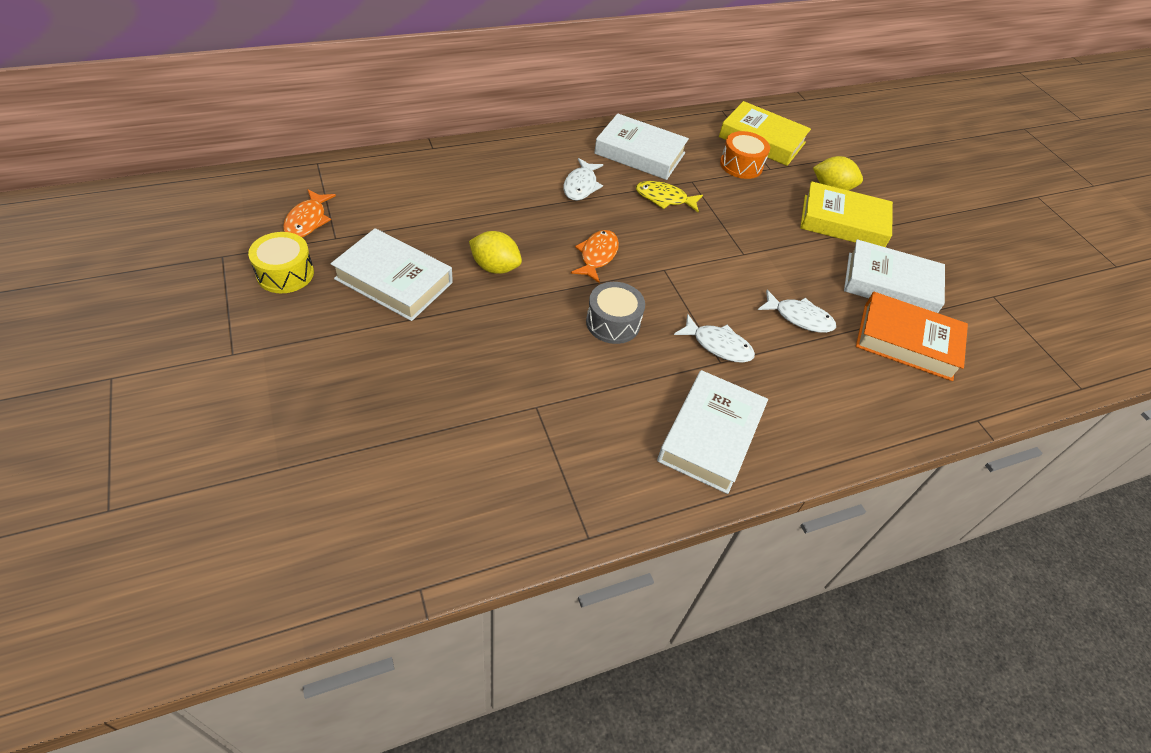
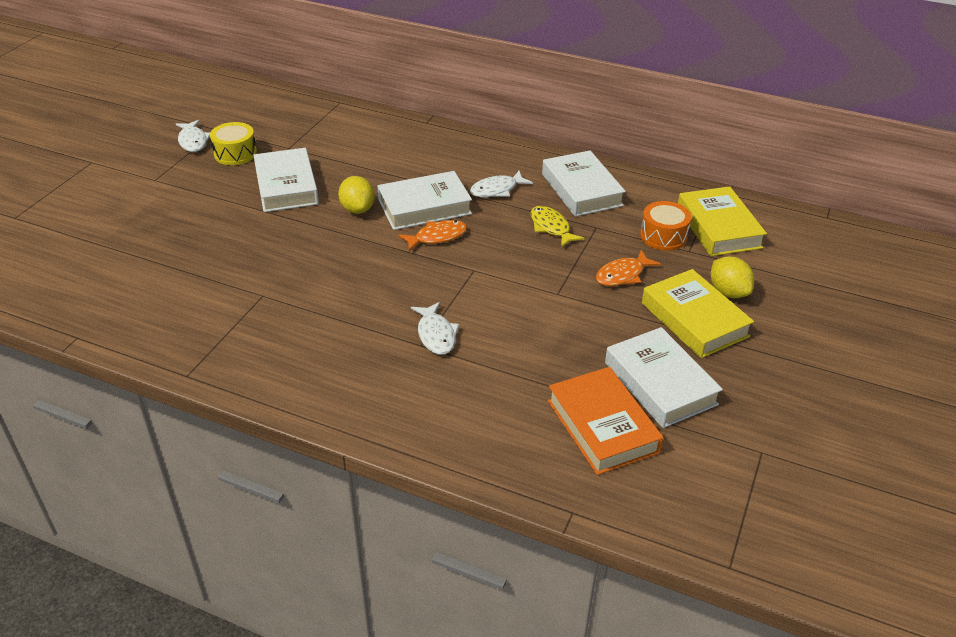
camera: 50 degrees right, 10 degrees down
(307, 220) = (287, 131): orange fish -> orange fish (623, 275)
(613, 323) = (383, 280): grey drum -> none
(710, 436) = (341, 378): white book -> white book (424, 207)
(799, 318) = (532, 356): white fish -> white fish (193, 141)

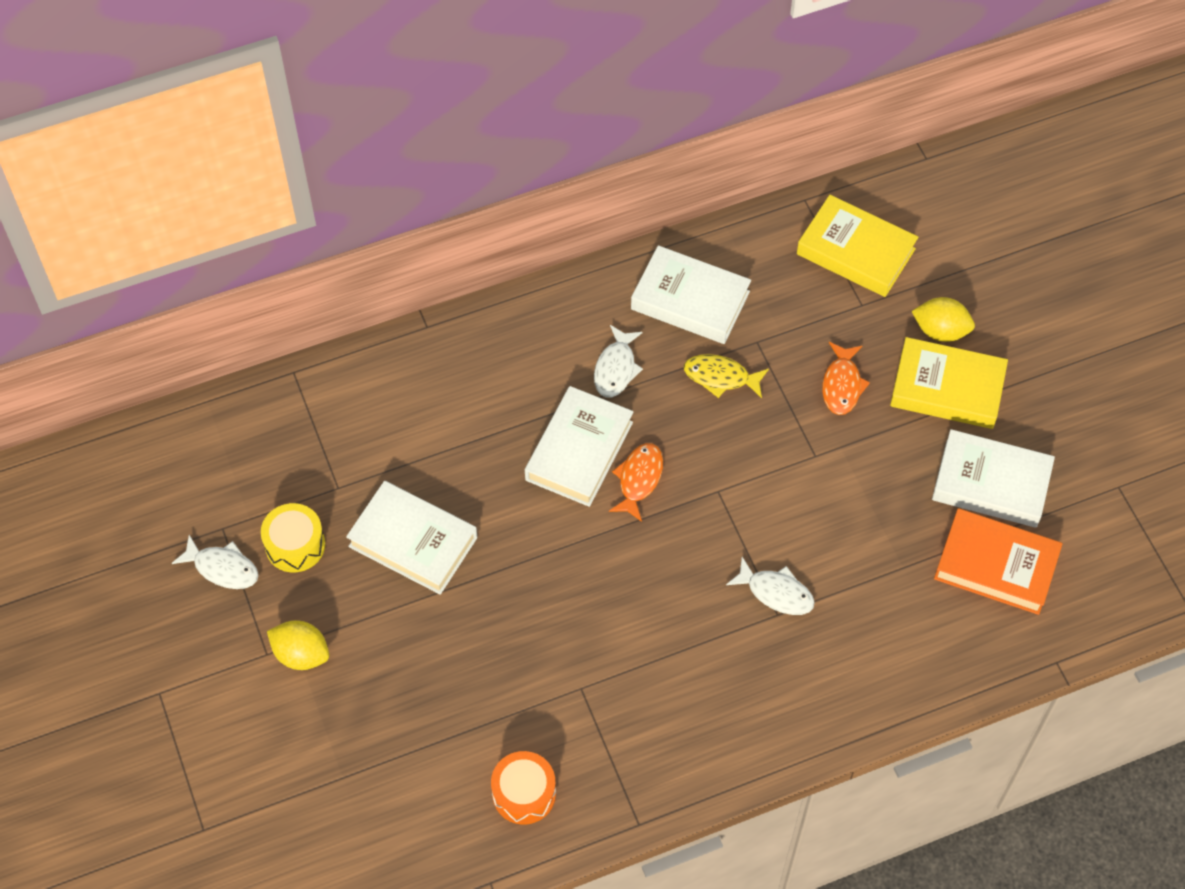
camera: 45 degrees left, 20 degrees up
(357, 209) = (522, 510): yellow lemon -> yellow lemon (301, 654)
(663, 236) = (823, 304): orange drum -> orange drum (524, 793)

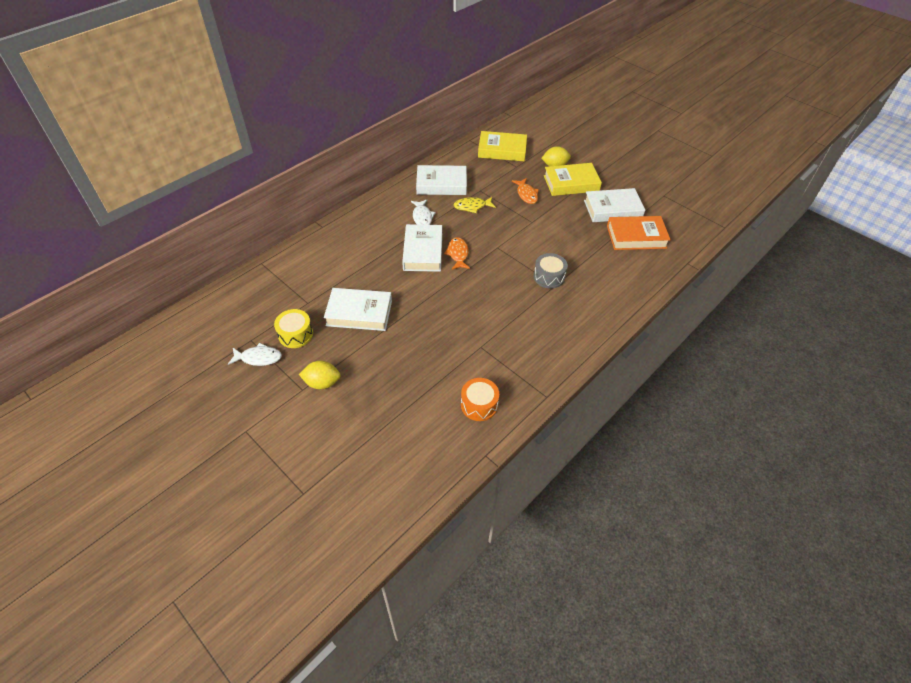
camera: 25 degrees left, 10 degrees down
(776, 592) = (549, 277): white fish -> grey drum

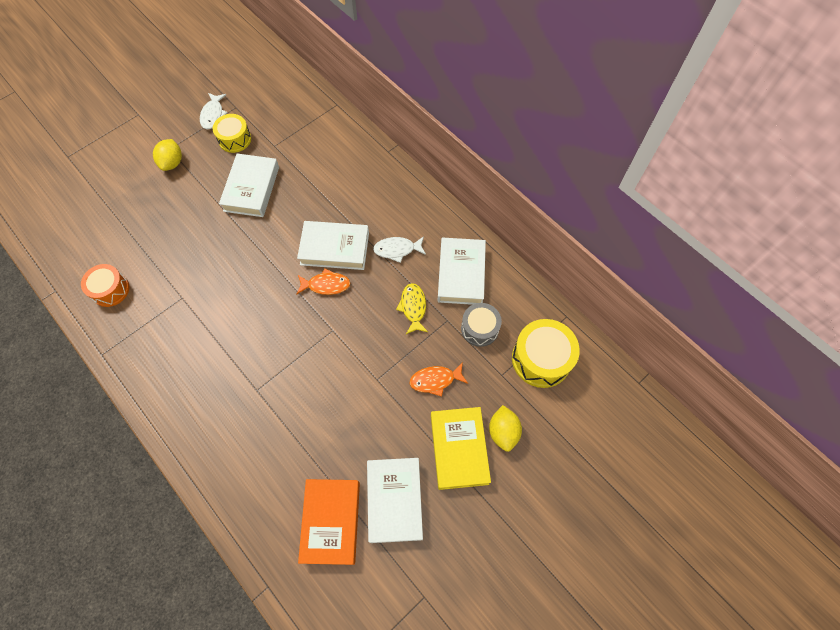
camera: 95 degrees right, 15 degrees up
(502, 150) = (541, 359): yellow book -> yellow drum
(549, 277) = (271, 385): grey drum -> grey drum (479, 328)

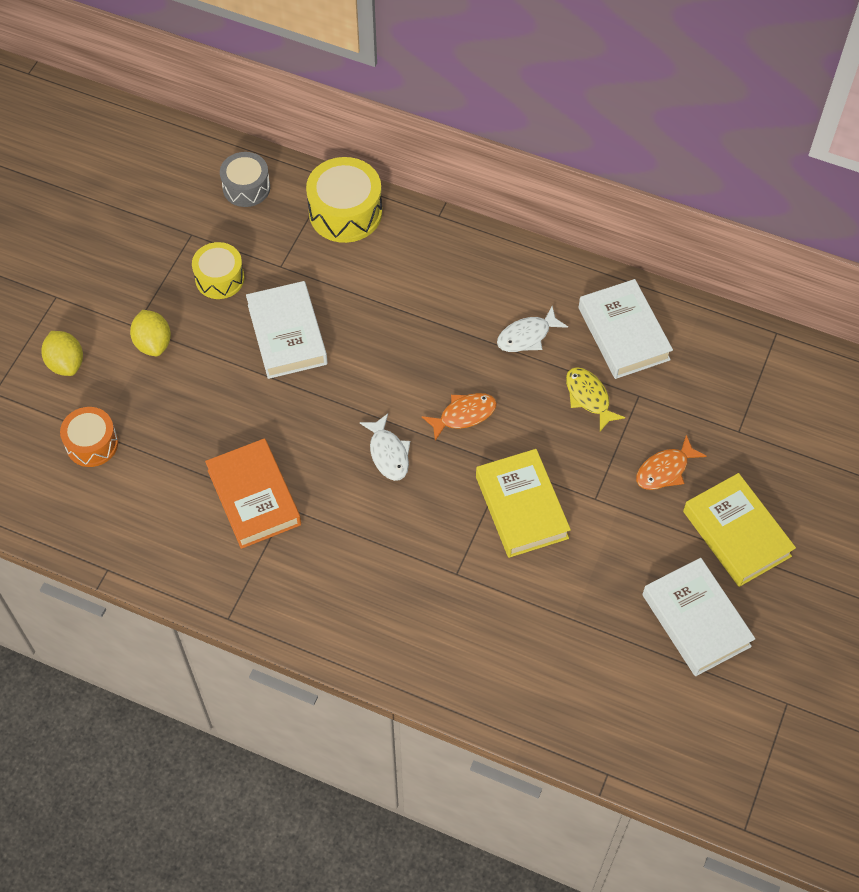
camera: 25 degrees left, 5 degrees down
(110, 290) = (183, 537): orange drum -> orange drum (92, 444)
(213, 115) = (166, 257): white fish -> white fish (388, 453)
(325, 363) = (521, 507): none -> yellow book
(331, 522) = (637, 675): orange book -> orange book (254, 497)
(335, 248) = (446, 366): white book -> none
(479, 328) = (683, 389): grey drum -> grey drum (246, 187)
(503, 432) = (775, 493): yellow lemon -> yellow lemon (66, 363)
(541, 359) = (774, 394): yellow drum -> yellow drum (345, 212)

